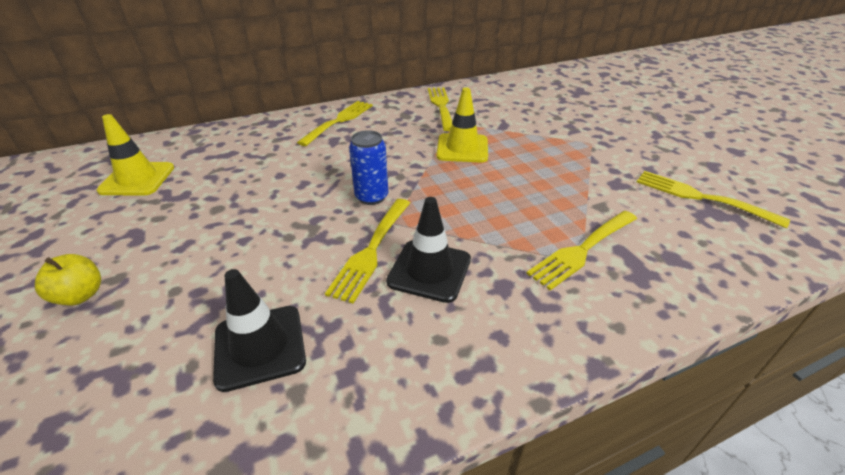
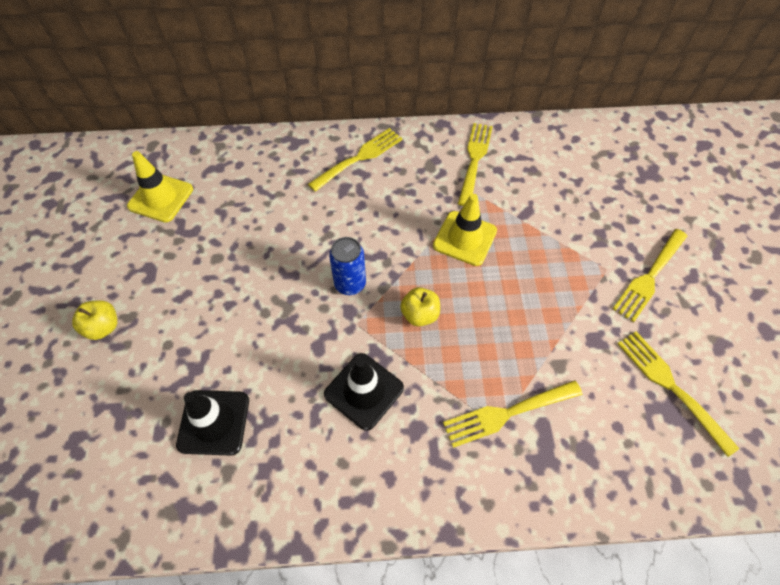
camera: 20 degrees right, 20 degrees up
(371, 250) = (326, 351): yellow fork -> yellow fork (649, 277)
(452, 202) = (420, 314): none -> yellow apple

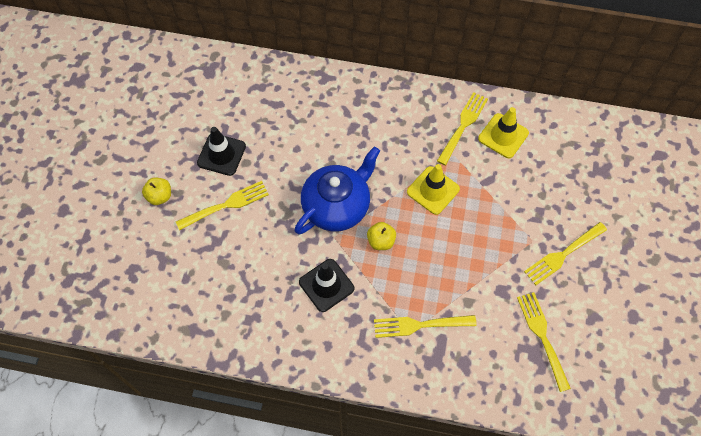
camera: 15 degrees right, 5 degrees up
(161, 198) = (214, 103): yellow traffic cone -> yellow traffic cone (503, 136)
(214, 422) = (222, 280): black traffic cone -> black traffic cone (221, 154)
(350, 284) = (337, 206): blue can -> blue teapot
(359, 158) = (372, 103): yellow fork -> yellow fork (226, 205)

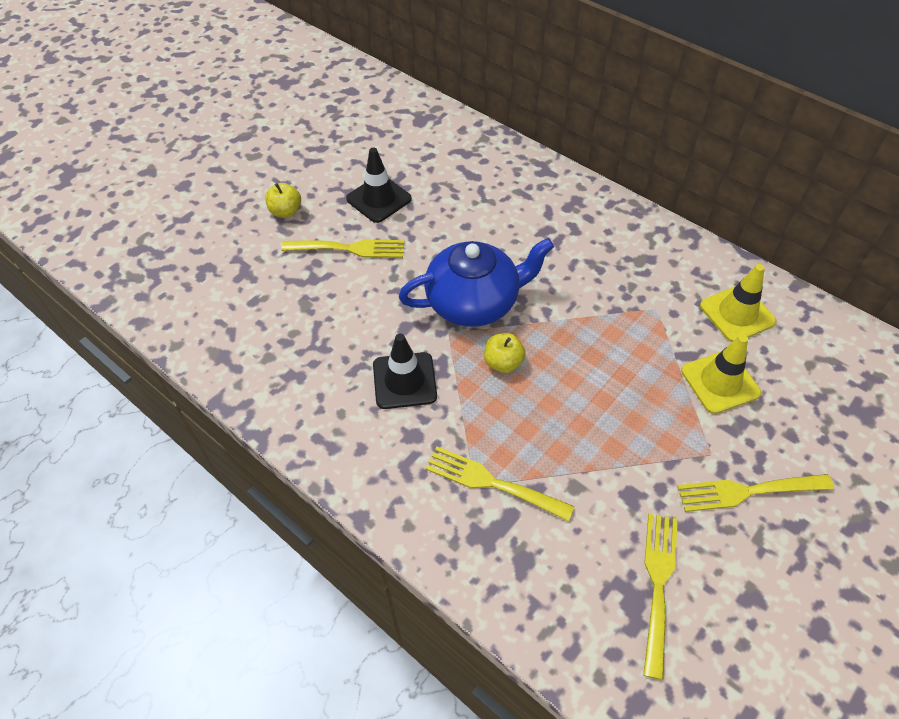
camera: 30 degrees right, 10 degrees down
(433, 190) = (605, 336): yellow traffic cone -> yellow traffic cone (720, 382)
(463, 126) = (688, 282): yellow fork -> none

